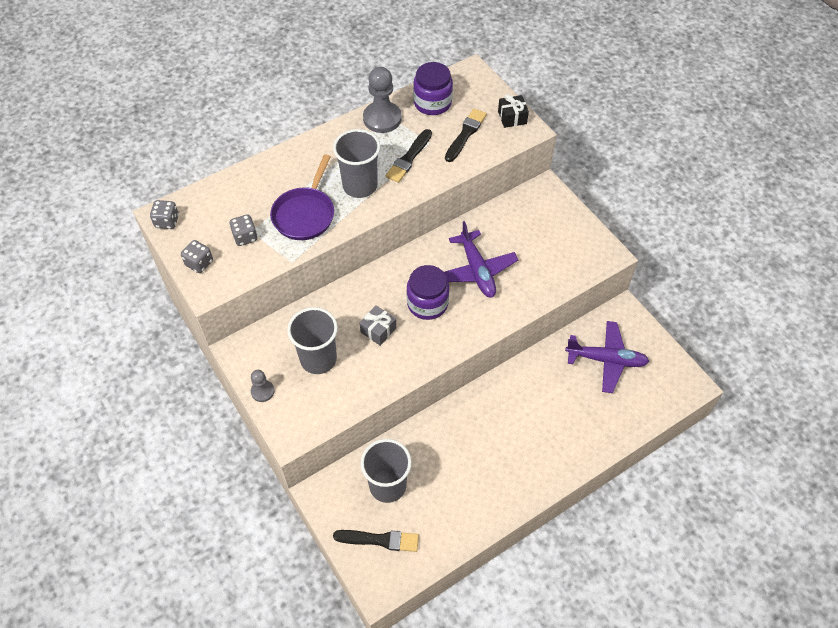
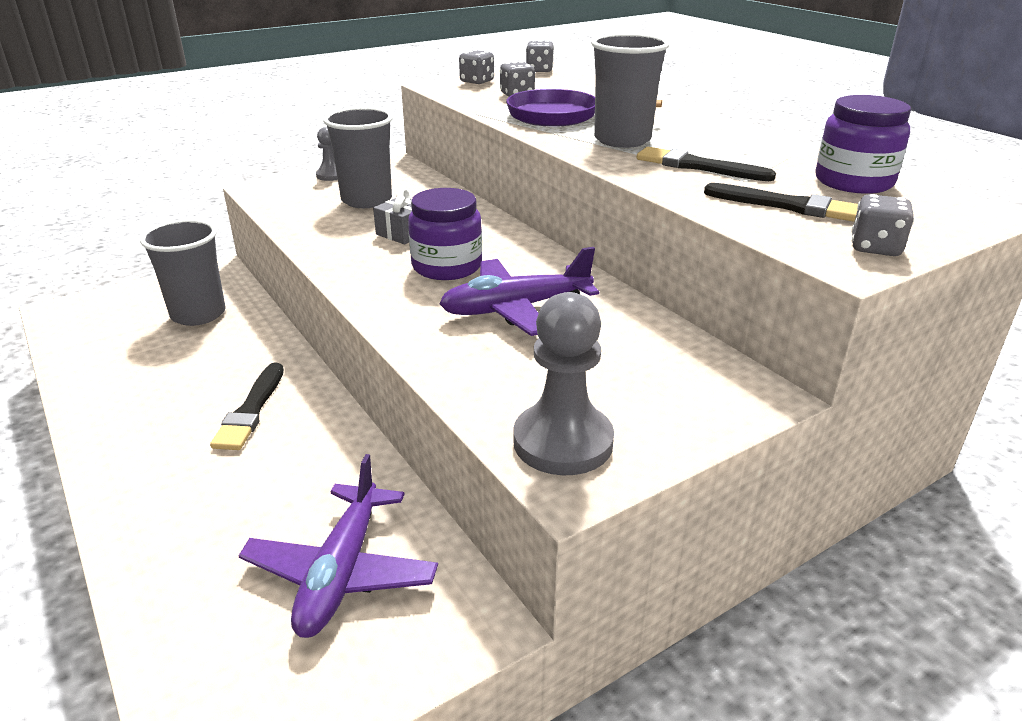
camera: 90 degrees right, 25 degrees down
(379, 540) = (124, 309): black brush -> black brush (251, 410)
(382, 118) = (781, 150): grey pawn -> grey pawn (563, 442)
(512, 117) = (875, 248): black gift -> grey dice

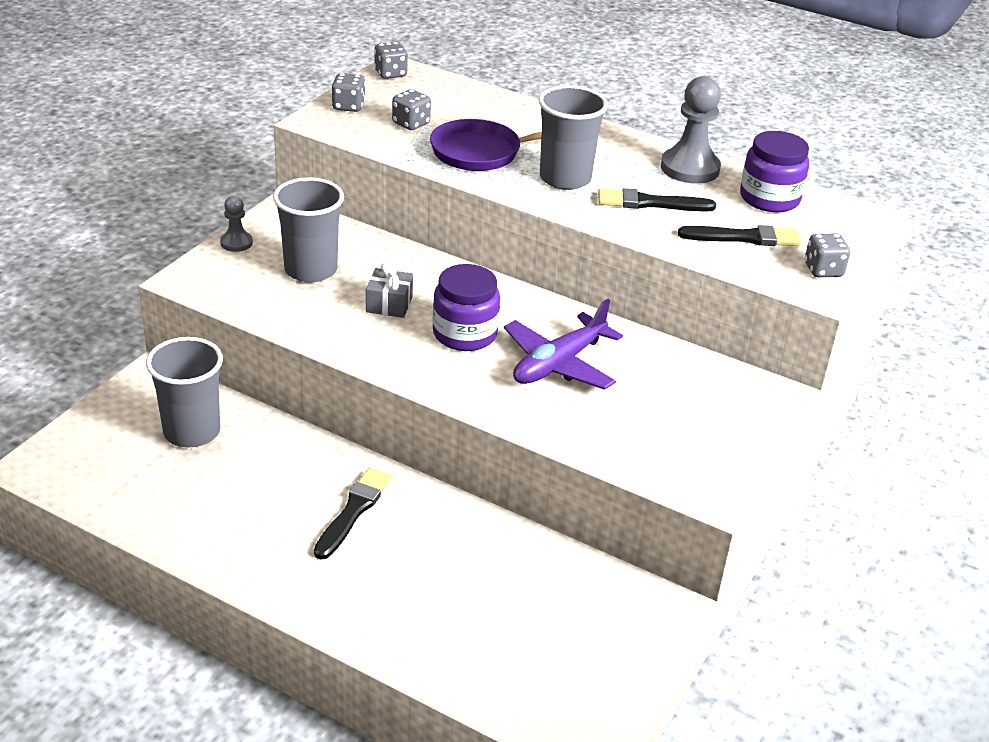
camera: 30 degrees left, 5 degrees up
(251, 410) = (353, 511): black brush -> black brush turned 135 degrees counterclockwise
(341, 572) = (552, 608): purple plane -> none
(563, 442) = (684, 467): grey pawn -> grey pawn (690, 168)

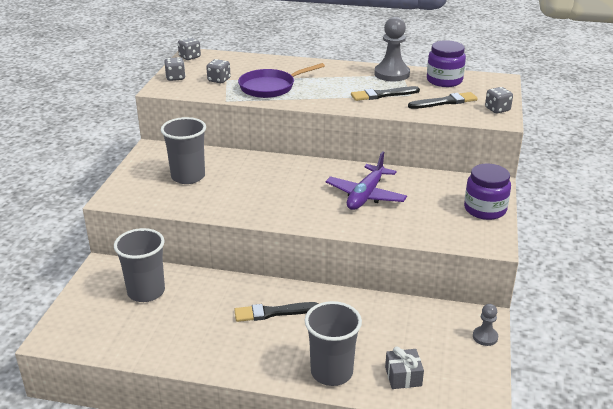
camera: 15 degrees left, 5 degrees down
(236, 243) = (132, 171): grey pawn -> grey pawn (485, 337)
(353, 511) = (273, 312): black brush -> black brush turned 105 degrees counterclockwise
(389, 304) = (247, 185): grey gift -> grey gift (403, 376)
(464, 334) = (302, 191): purple jar -> purple jar (485, 209)
(565, 178) = (327, 91): grey cup -> grey cup (331, 372)

